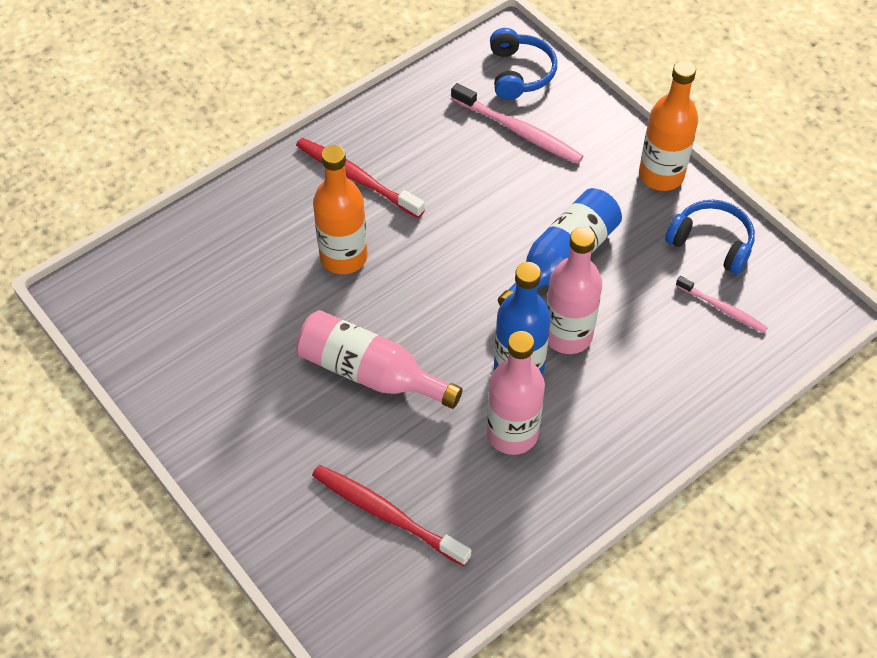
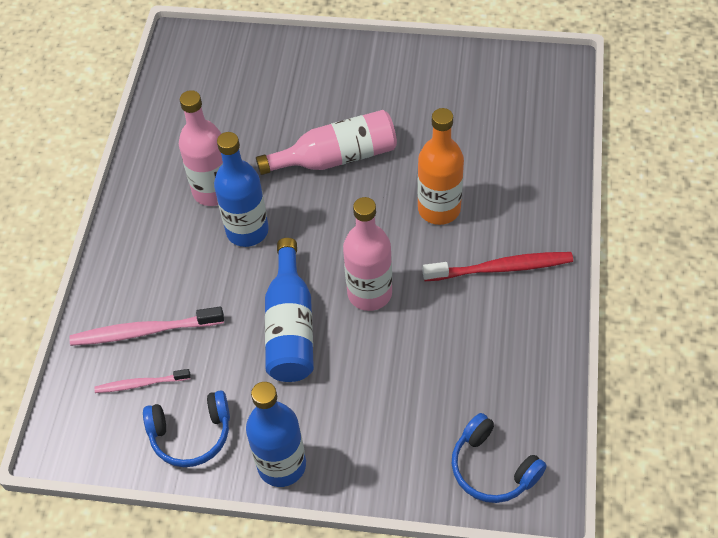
camera: 140 degrees right, 0 degrees up
(386, 514) = (243, 99): red toothbrush -> none
(519, 131) = (432, 409): pink toothbrush -> pink toothbrush (144, 331)
(567, 335) = (235, 277): pink bottle -> pink bottle (369, 293)
(661, 175) = (282, 465): orange bottle -> blue bottle

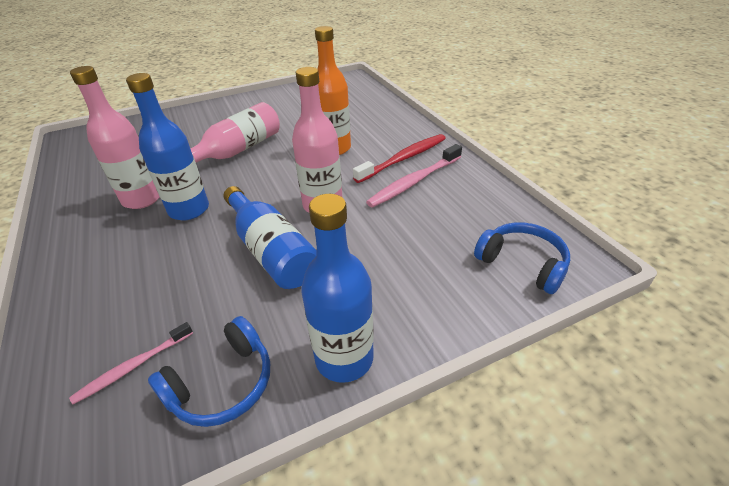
camera: 35 degrees left, 15 degrees down
(144, 331) = (116, 318): pink toothbrush -> pink toothbrush (414, 182)
(492, 468) = (522, 263): blue headphones -> blue headphones turned 150 degrees counterclockwise

